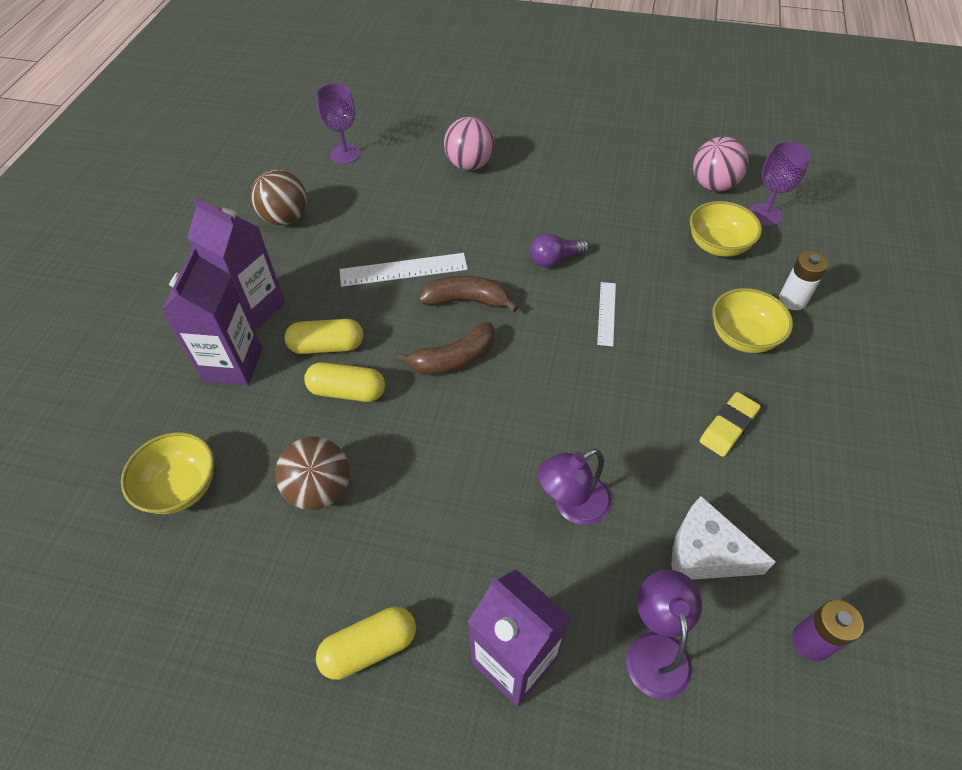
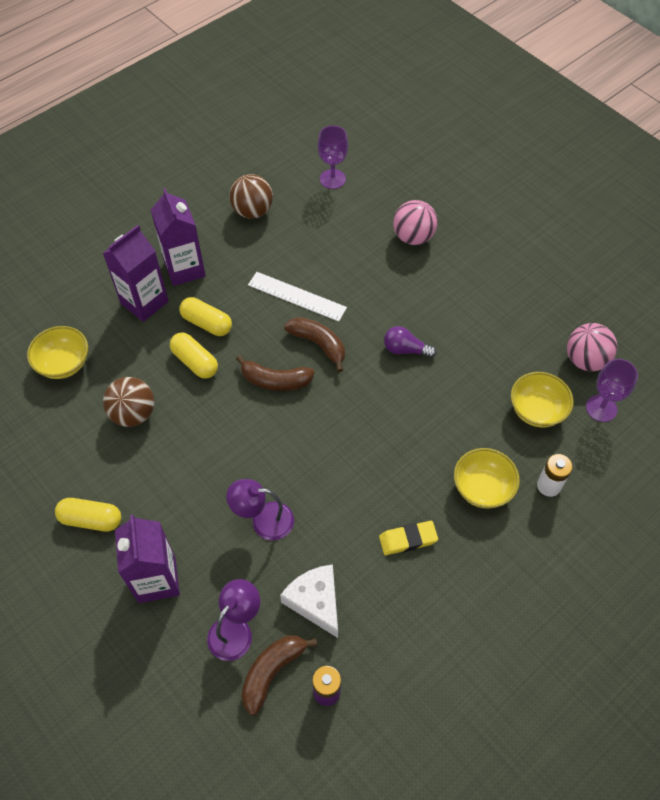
camera: 35 degrees right, 5 degrees up
(606, 313) = (403, 411): white ruler -> none
(737, 666) = (272, 672): none -> brown banana

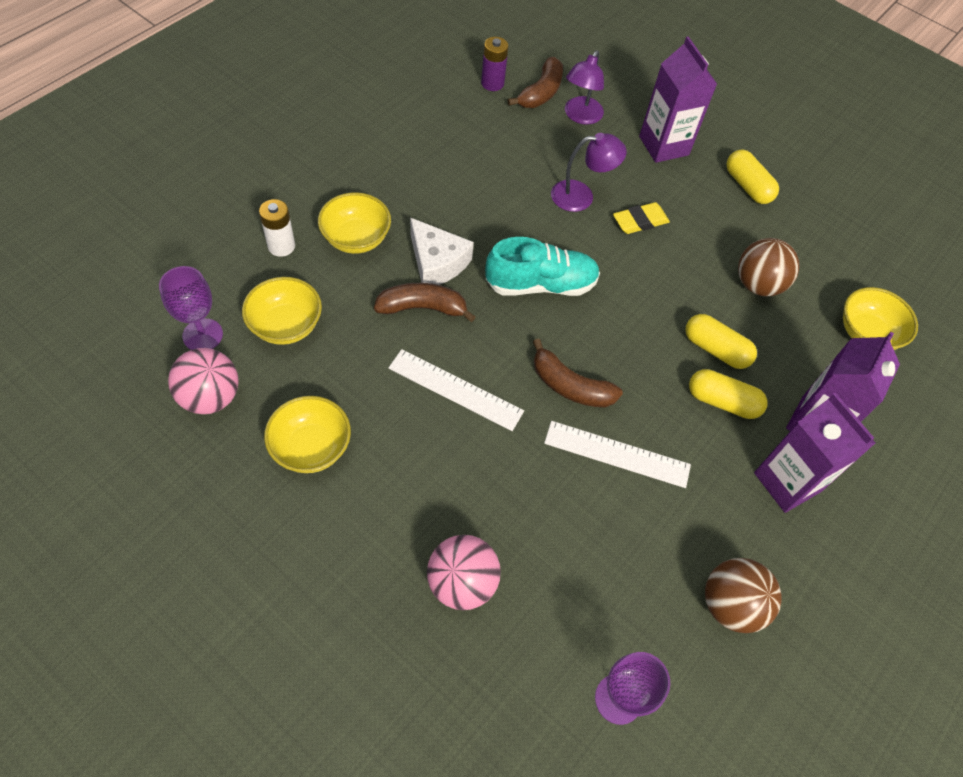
camera: 165 degrees right, 0 degrees up
(91, 519) = (747, 186): yellow capsule -> yellow capsule turned 60 degrees clockwise
(275, 381) = (611, 335): brown banana -> brown banana (422, 308)
(315, 601) = (515, 138): white cheese -> white cheese (437, 262)
(323, 429) = (540, 284): none -> turquoise shoe
(405, 349) = (455, 389): purple light bulb -> white ruler
(408, 539) = (433, 189): yellow eraser -> yellow eraser (640, 221)
(510, 320) = (311, 447): none -> yellow bowl

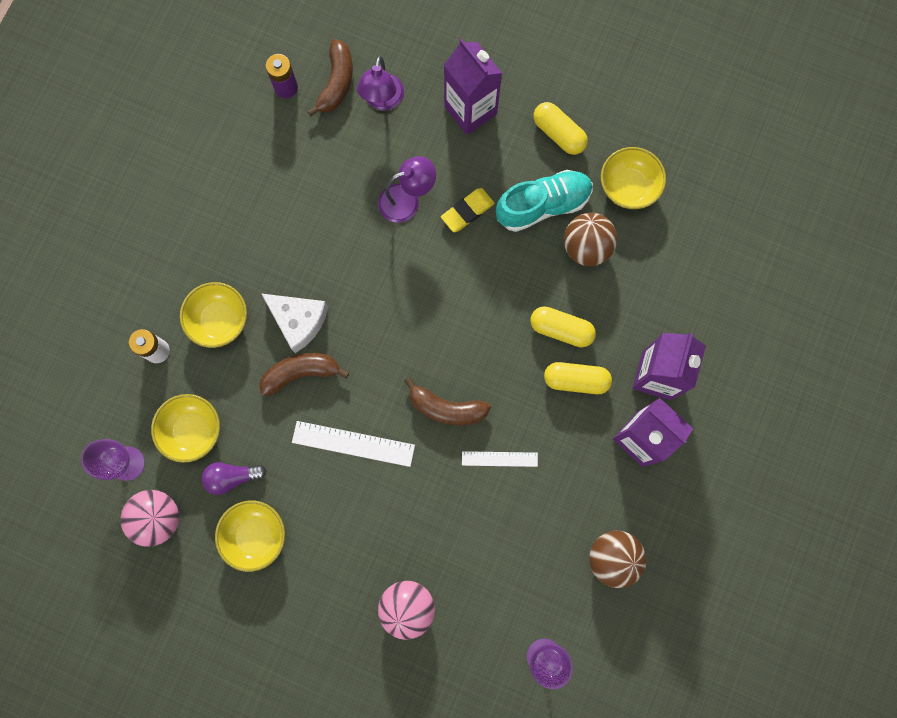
camera: 10 degrees left, 20 degrees up
(309, 382) = (232, 477): none -> purple light bulb
(540, 284) = (395, 313): turquoise shoe -> turquoise shoe (543, 205)
(617, 454) = (499, 459): white ruler -> white ruler, size x0.62
(866, 333) = (689, 268): yellow bowl -> yellow bowl (628, 187)

